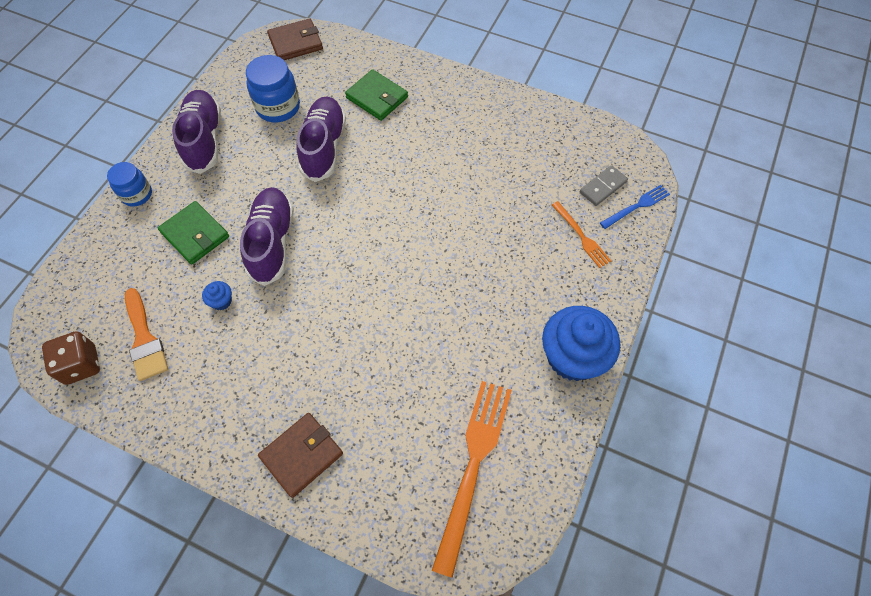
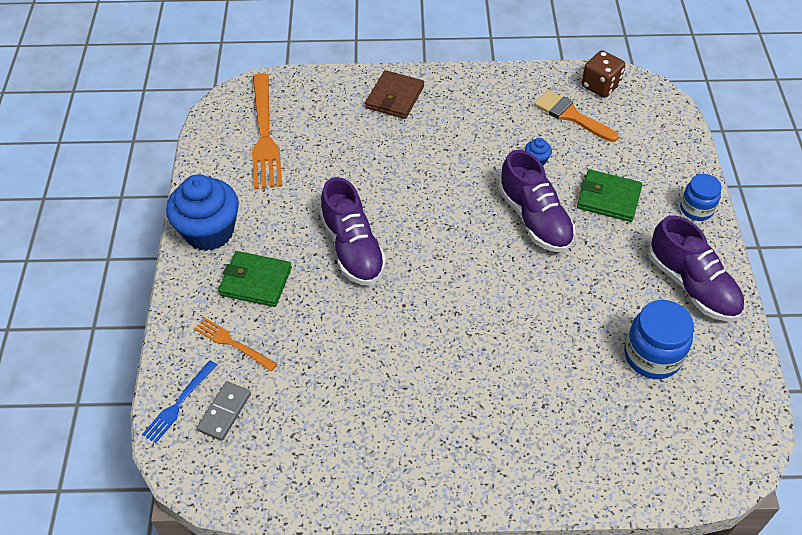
camera: 155 degrees right, 10 degrees down
(296, 43) = (714, 458): brown wallet -> none
(324, 147) = (562, 330): purple shoe -> purple shoe (353, 248)
(377, 97) = (551, 419): green wallet -> green wallet (256, 281)

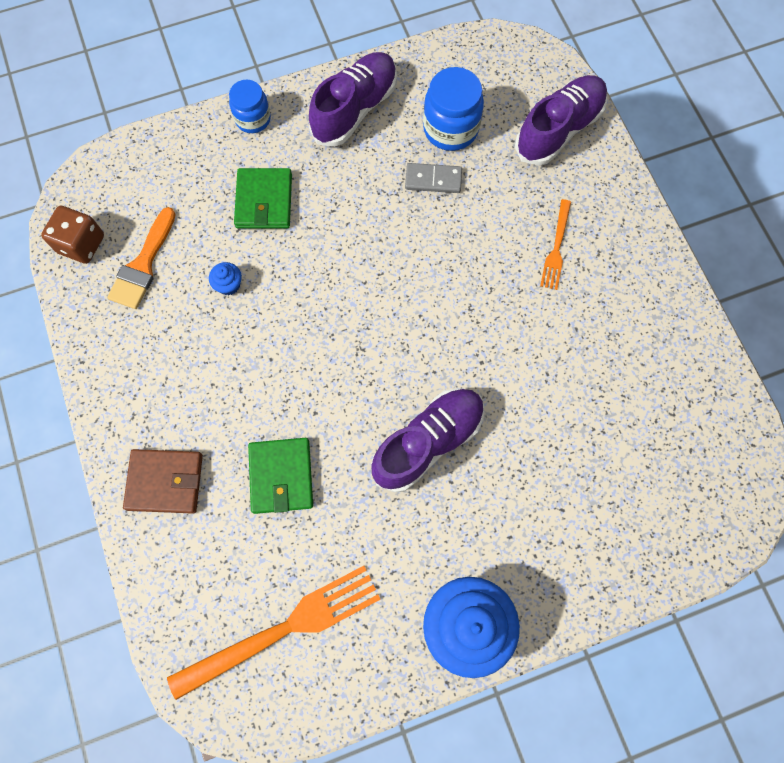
camera: 110 degrees left, 20 degrees up
(179, 403) = (693, 543): blue fork -> none
(225, 412) = (680, 491): grey domino -> grey domino (433, 179)
(233, 343) = (601, 520): orange fork -> orange fork (556, 248)
(256, 281) = (514, 532): green wallet -> green wallet (281, 476)
(534, 219) = (318, 266): purple shoe -> purple shoe (558, 130)

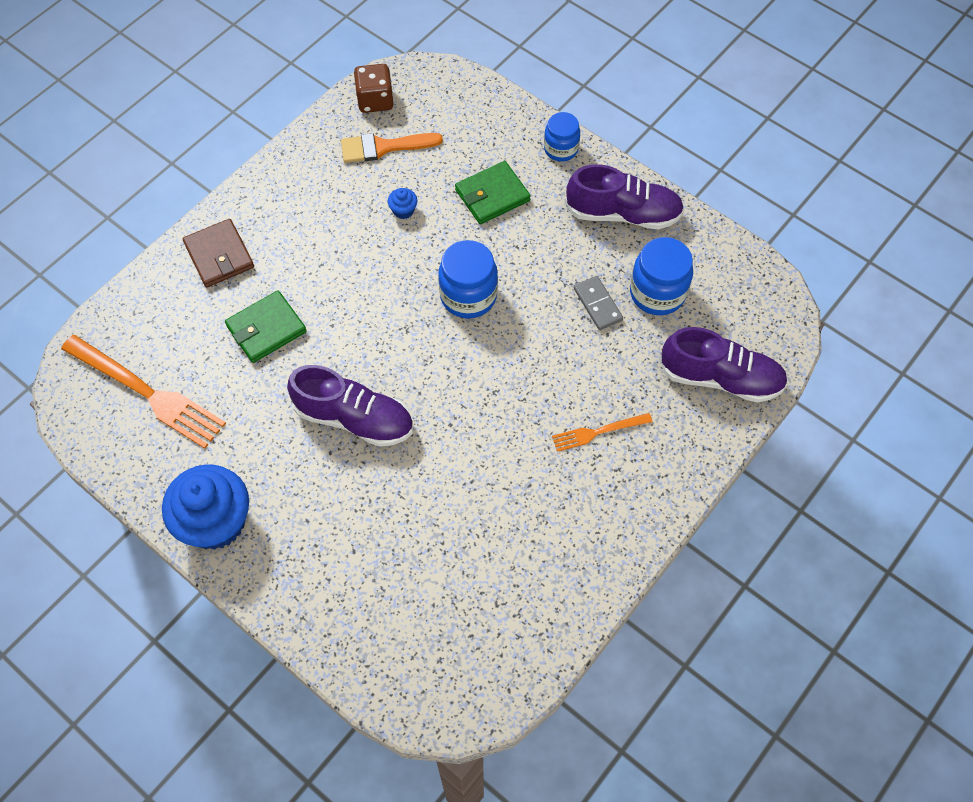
camera: 60 degrees right, 10 degrees down
(359, 278) = (468, 296): none -> blue jar

